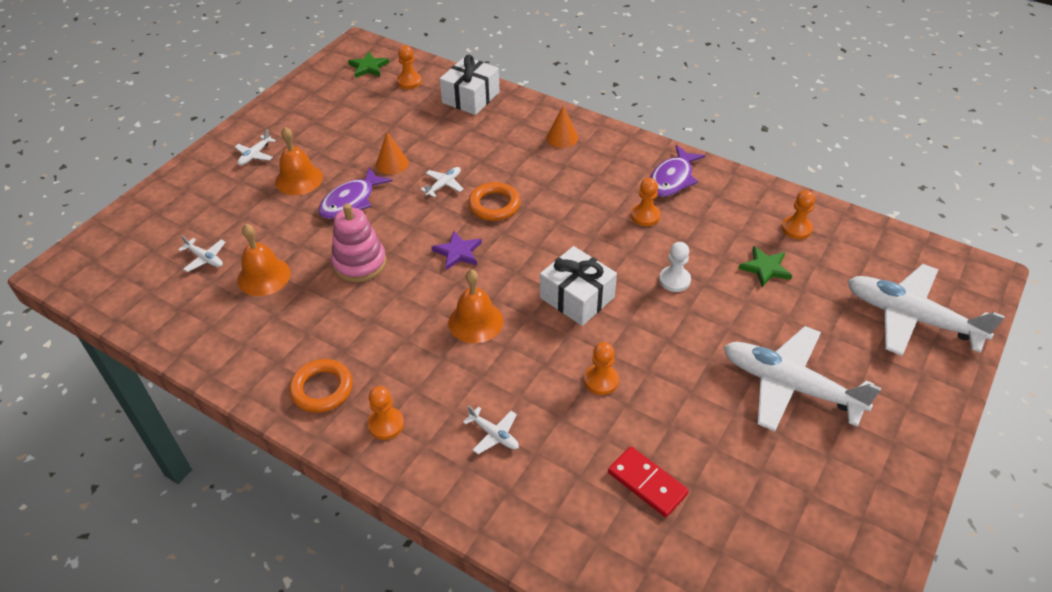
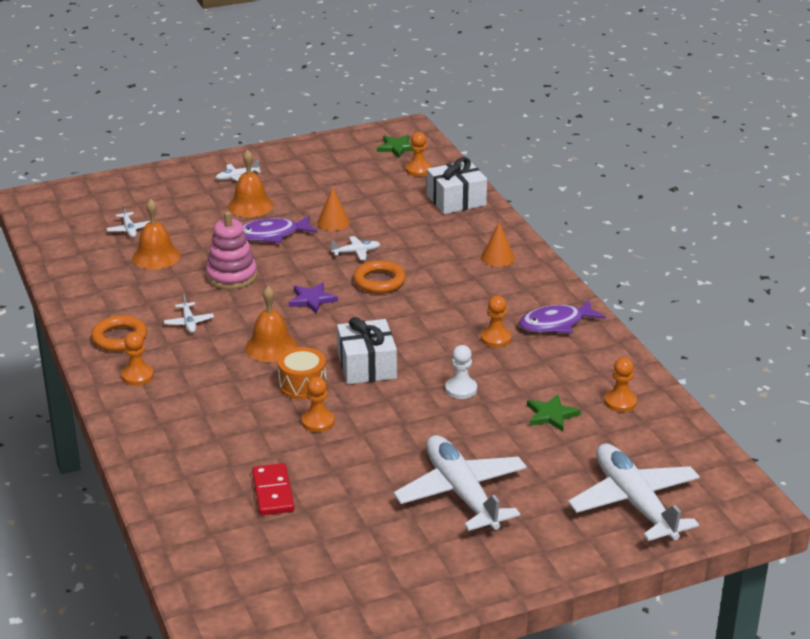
camera: 35 degrees right, 15 degrees down
(494, 434) = (202, 415): white plane -> white plane (189, 322)
(546, 348) = (302, 385): none -> orange drum

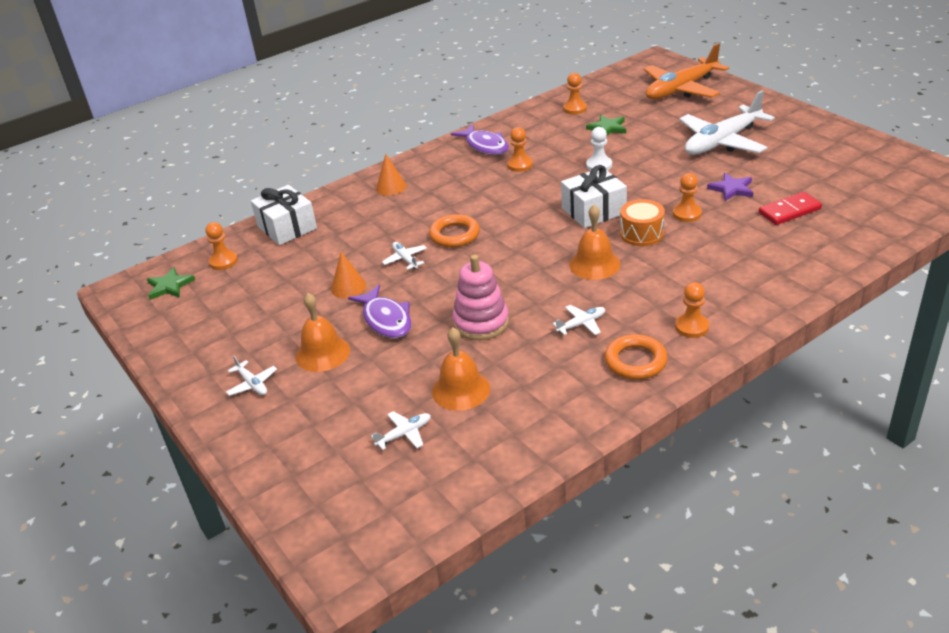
camera: 100 degrees left, 5 degrees up
(312, 300) = (503, 263): purple star -> purple star (732, 189)
(634, 502) = (681, 89): white plane -> orange plane

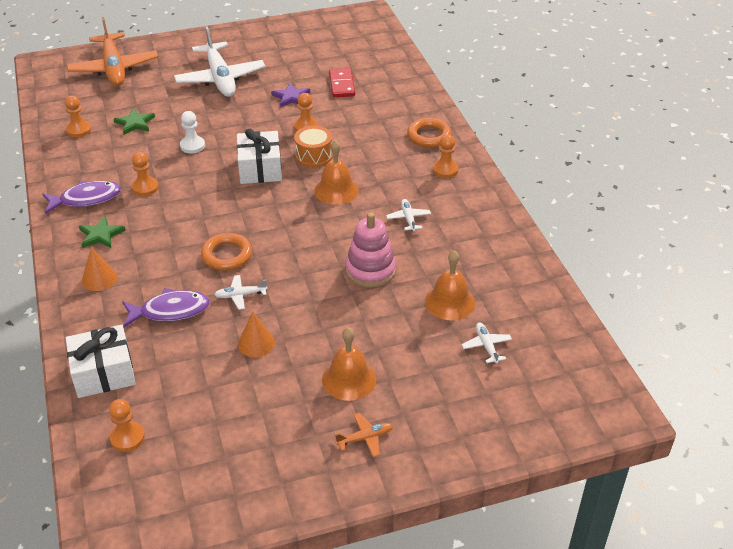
camera: 75 degrees left, 5 degrees up
(169, 286) = (138, 494): green star -> green star (101, 235)
(252, 384) = (365, 438): white plane -> orange plane
(386, 319) = (326, 327): purple fish -> purple fish (170, 311)
(635, 361) = (467, 206): orange ring -> orange ring (429, 136)

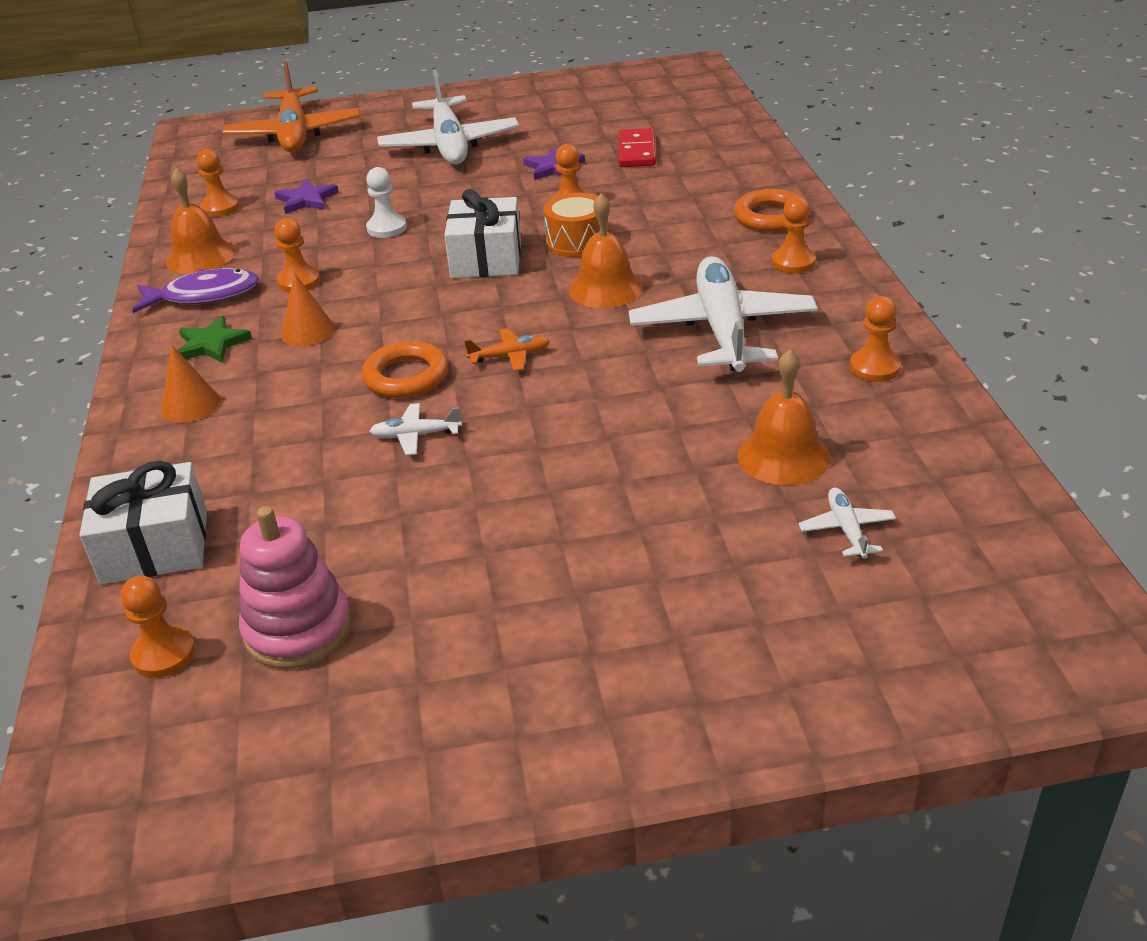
camera: 10 degrees right, 5 degrees down
(135, 123) = (306, 200): green star -> purple star
(170, 311) = (292, 455): purple fish -> none
(256, 343) = (426, 510): orange cone -> orange cone (308, 331)
(349, 379) = (582, 575): orange bell -> orange bell (200, 256)
(365, 438) = (597, 678): orange plane -> orange plane (510, 356)
(370, 270) = (646, 404): pink stacking toy -> pink stacking toy (298, 629)
(408, 218) = (722, 329): white plane -> white plane, size x2.41
(496, 243) = (874, 367): none -> orange pawn

